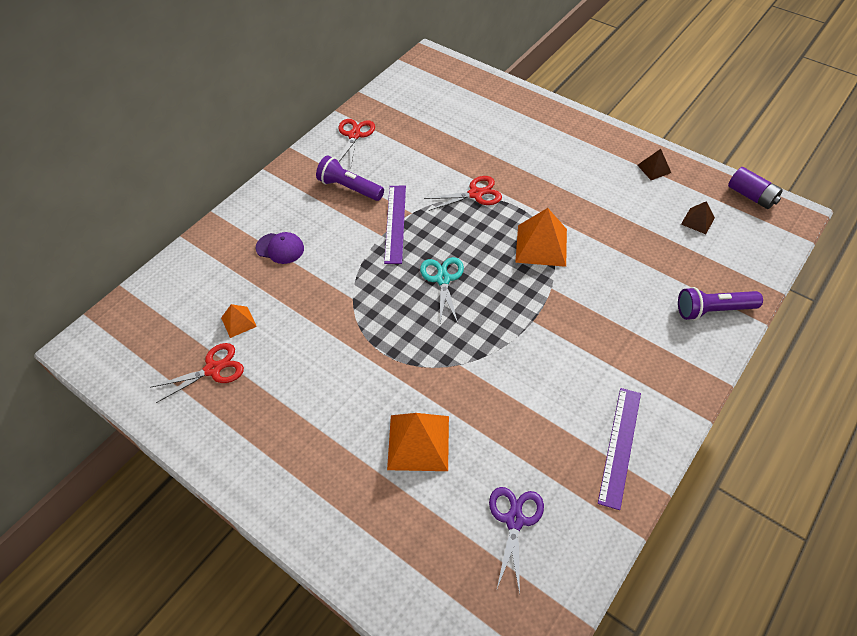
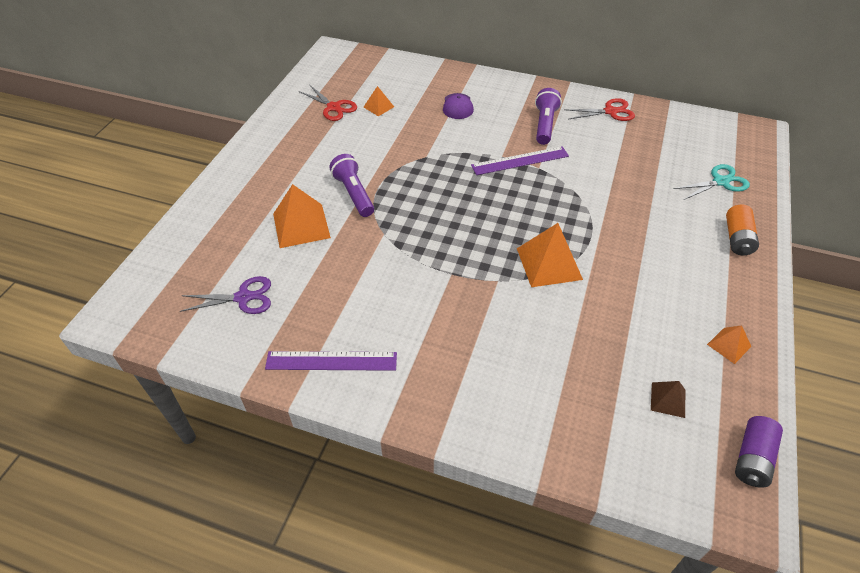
camera: 70 degrees right, 5 degrees down
(443, 279) = (471, 204): turquoise scissors -> turquoise scissors (720, 182)
(475, 194) = (588, 203): red scissors -> none
(549, 121) = (737, 238): none -> orange battery
(654, 169) = (729, 345): brown pyramid -> orange pyramid
(713, 310) = (533, 427): purple flashlight -> purple flashlight (354, 194)

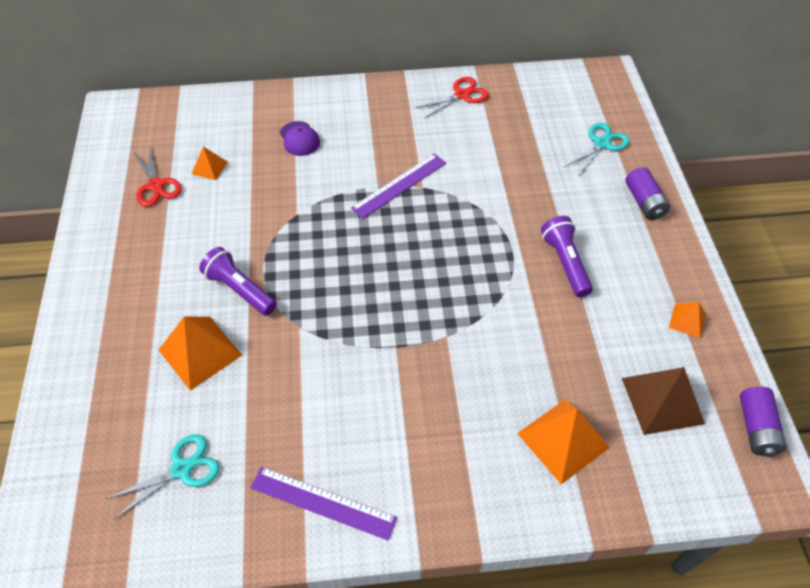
camera: 25 degrees left, 5 degrees up
(243, 297) = (182, 469): purple scissors -> turquoise scissors
(331, 361) = (323, 502): purple ruler -> purple ruler turned 45 degrees clockwise
(333, 107) = (156, 185): red scissors -> red scissors turned 45 degrees clockwise
(545, 125) = (403, 132): purple flashlight -> purple flashlight (565, 263)
(549, 263) = (486, 296): orange pyramid -> orange pyramid (563, 440)
(668, 399) = (662, 400): brown pyramid -> brown pyramid, size x1.88
(737, 238) = (644, 202): orange battery -> purple battery

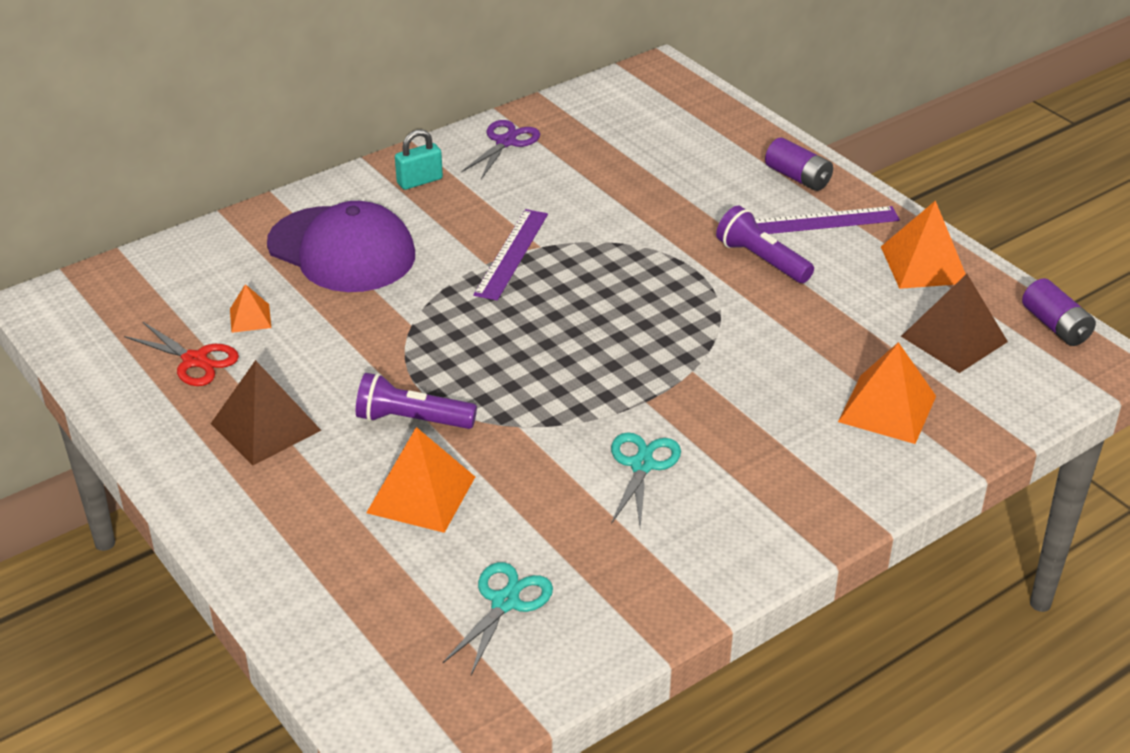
camera: 30 degrees left, 15 degrees down
(155, 254) = (265, 427): none -> brown pyramid
(299, 139) = (342, 250): purple cap -> purple cap, size x2.23
(323, 502) = (690, 561): purple ruler -> purple ruler (824, 221)
(385, 105) = (419, 181): none -> turquoise padlock
(462, 95) = (506, 142): red scissors -> purple scissors
(601, 144) = (708, 138): turquoise scissors -> turquoise scissors (642, 465)
(687, 320) = (924, 264): orange pyramid -> orange pyramid, size x1.88

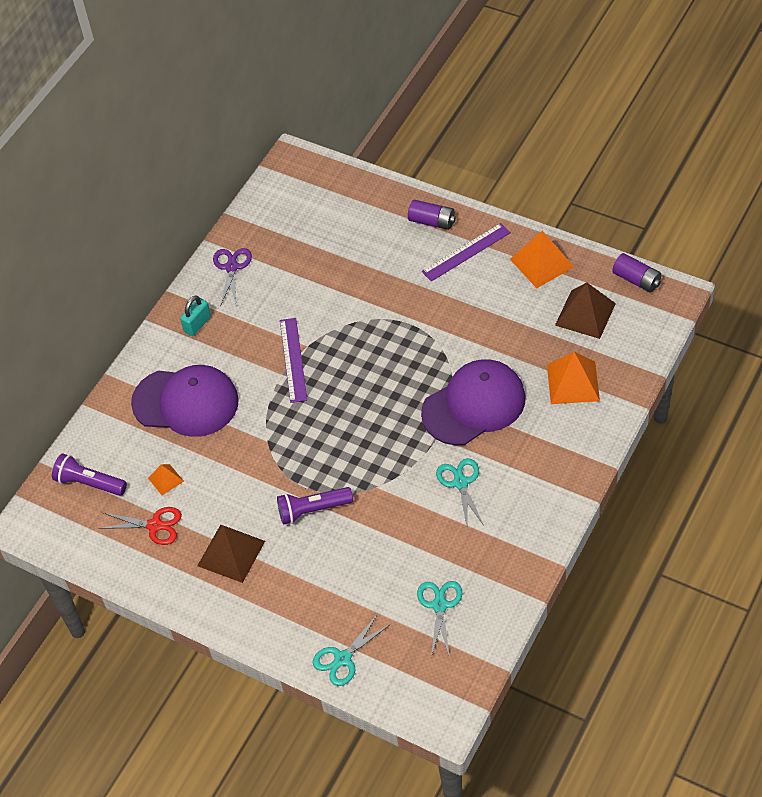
camera: 20 degrees left, 15 degrees up
(315, 612) = (343, 659): none -> turquoise scissors
(421, 494) = (351, 558): orange pyramid -> none
(723, 384) = (474, 405): none -> purple cap
(762, 260) = (446, 300): purple flashlight -> purple flashlight (89, 483)

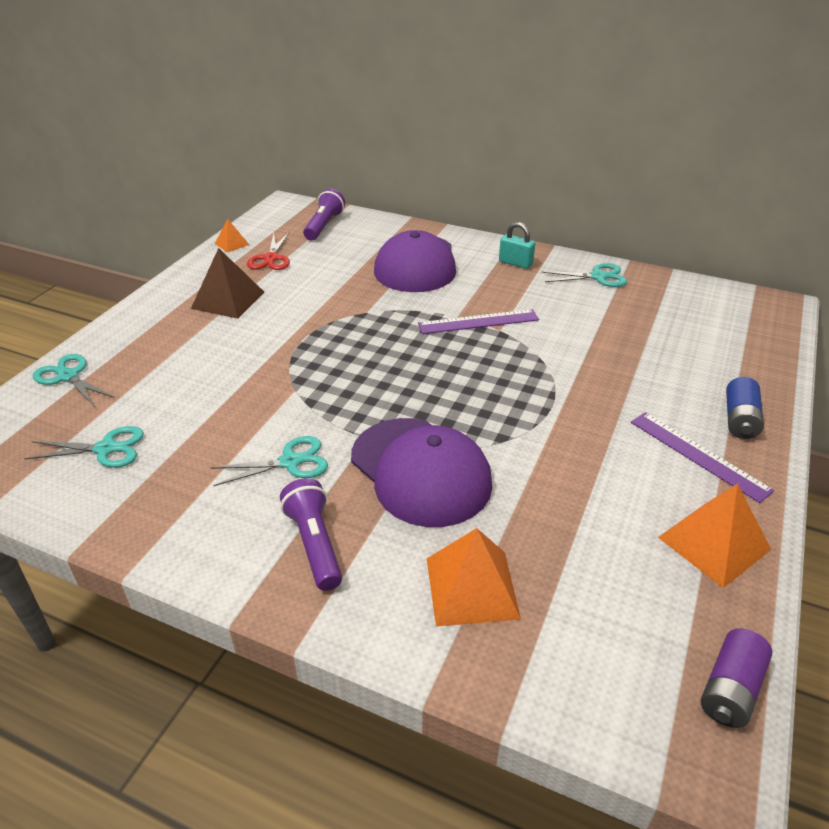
camera: 80 degrees right, 15 degrees down
(165, 479) = (323, 260): orange pyramid -> orange pyramid (232, 244)
(231, 267) = (598, 277): purple scissors -> turquoise scissors
(313, 510) = (270, 346): purple flashlight -> purple flashlight (315, 544)
(432, 221) = (740, 419): purple battery -> blue battery
(585, 314) = (622, 604): brown pyramid -> none

